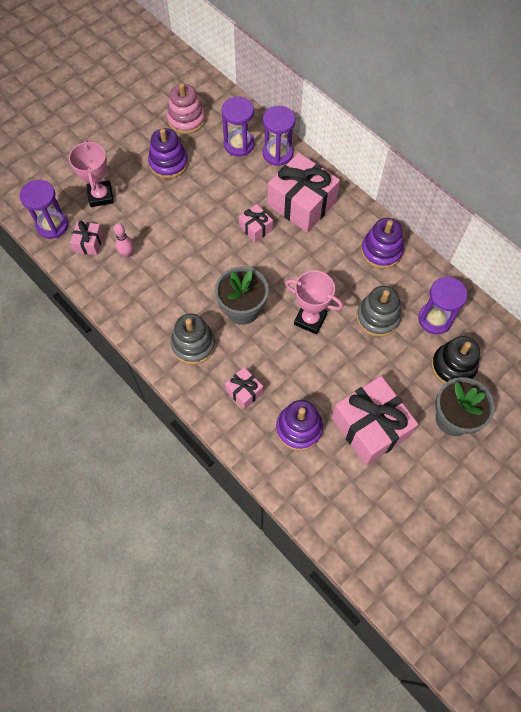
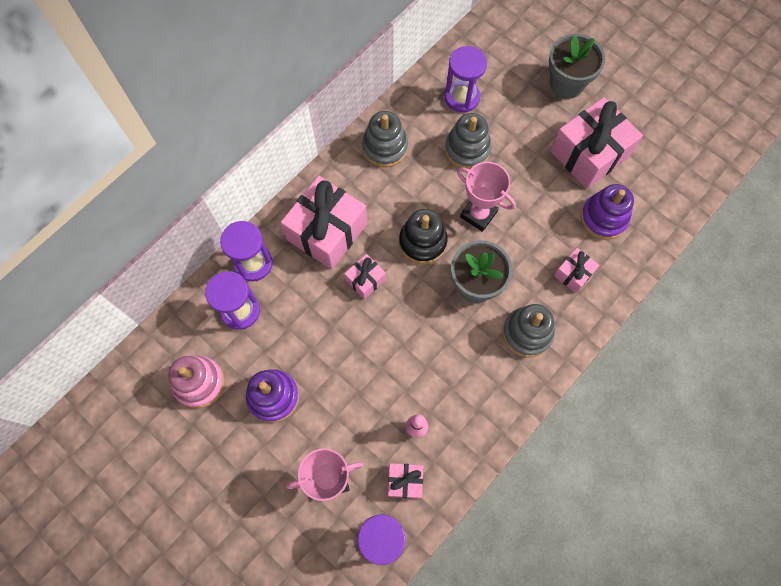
camera: 95 degrees left, 5 degrees up
(310, 319) = (478, 214): pink trophy -> pink trophy turned 75 degrees counterclockwise
(381, 251) = (385, 147): purple stacking toy -> grey stacking toy
(453, 366) = (512, 83): black stacking toy -> black stacking toy (422, 242)

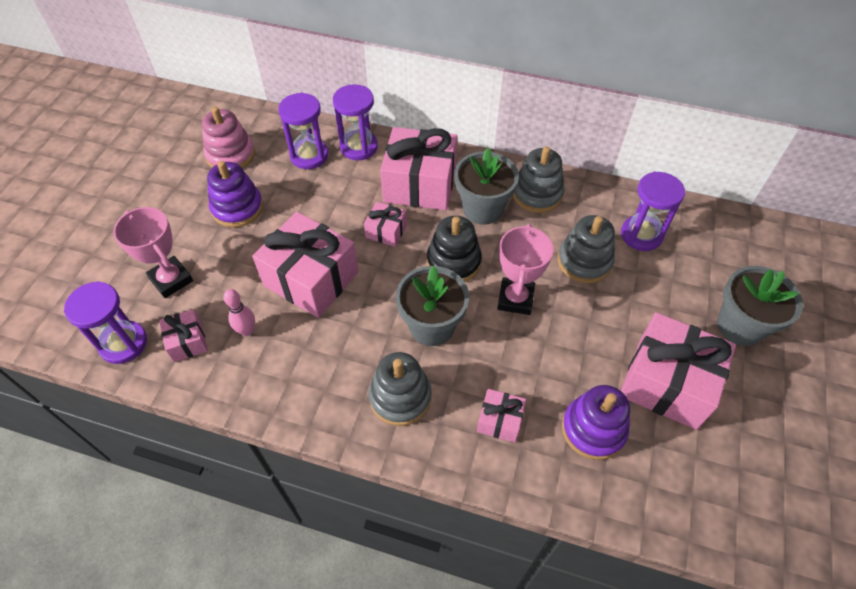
camera: 65 degrees right, 15 degrees down
(379, 195) = (482, 209): none -> grey flower pot
(386, 359) = (311, 279): none -> pink gift

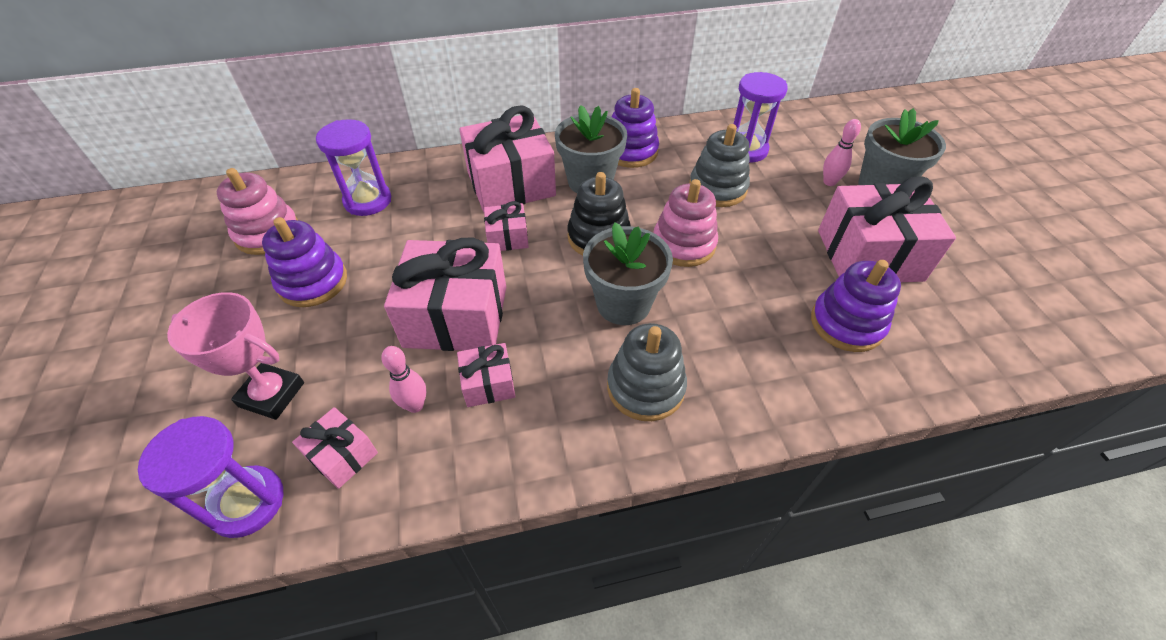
camera: 30 degrees left, 5 degrees down
(359, 147) = (420, 174): purple hourglass -> none
(500, 420) = (760, 359): pink gift -> pink gift (488, 383)
(515, 299) = (683, 244): pink trophy -> pink stacking toy
(537, 194) = (630, 151): grey stacking toy -> purple stacking toy
(692, 299) = (829, 182): none -> pink bowling pin

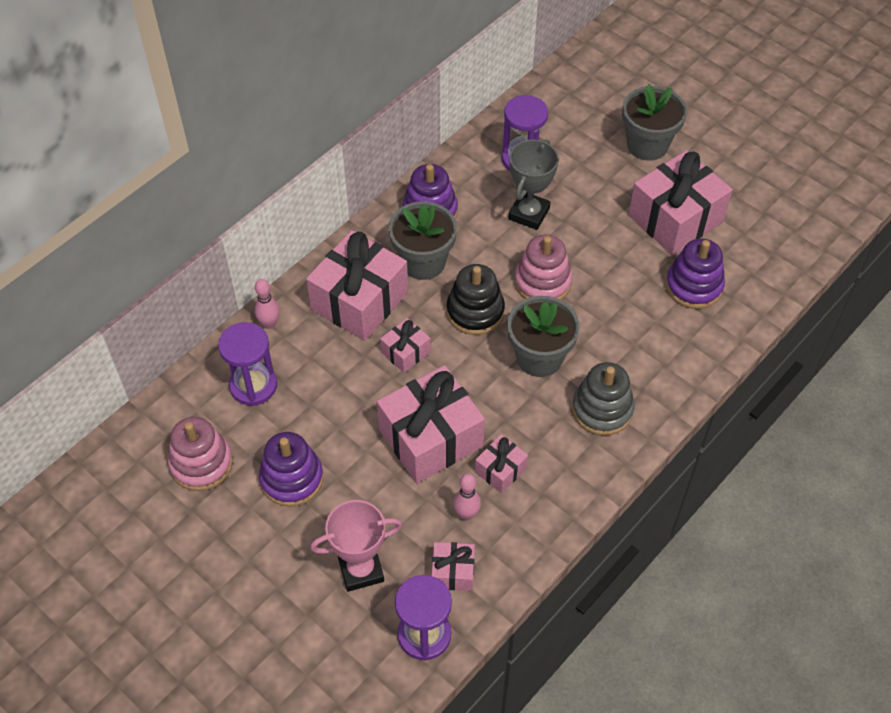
camera: 35 degrees left, 5 degrees up
(717, 188) = (529, 214): grey stacking toy -> grey trophy
(829, 182) = (607, 161): pink bowling pin -> pink bowling pin (269, 324)

